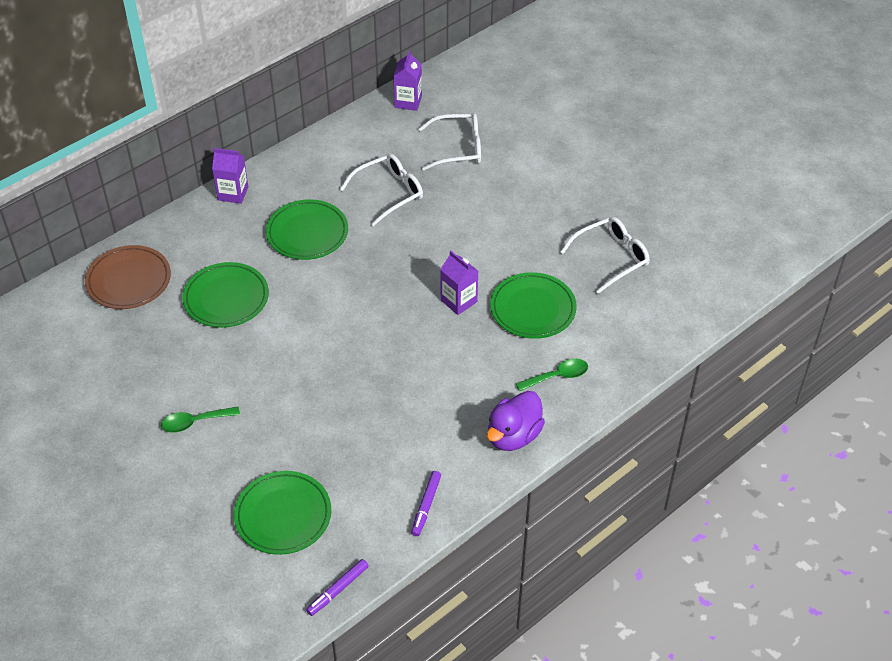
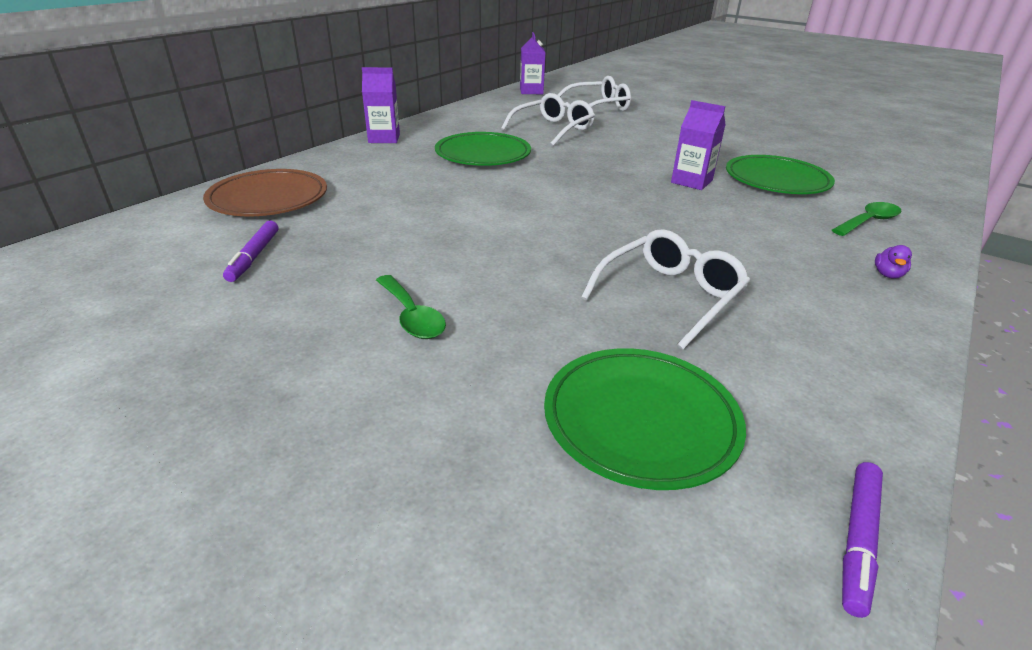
camera: 15 degrees left, 15 degrees down
(195, 422) = (411, 316): green spoon -> green spoon turned 90 degrees counterclockwise
(226, 298) = (408, 201): green plate -> none
(426, 506) = (866, 367): purple marker -> purple marker (254, 257)
(513, 436) = (888, 275): purple duck -> purple duck, size x0.41
(611, 258) = (810, 147): white glasses -> white glasses (669, 296)

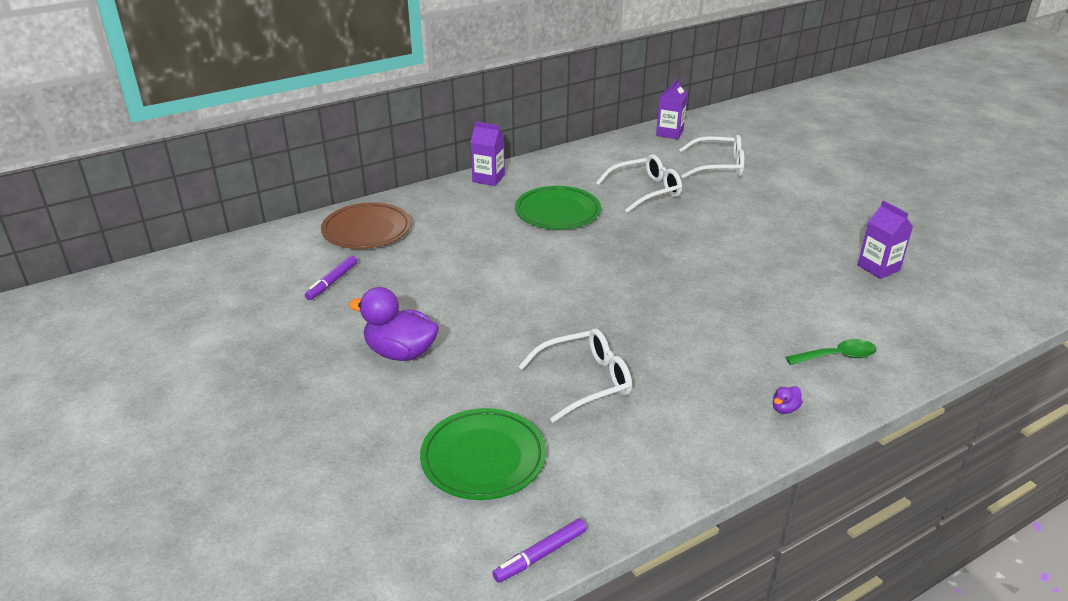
camera: 25 degrees right, 0 degrees up
(411, 316) = (400, 352): green spoon -> purple duck
(691, 181) = (717, 278): purple carton -> purple carton (878, 268)
(776, 180) = (803, 293): green plate -> none

